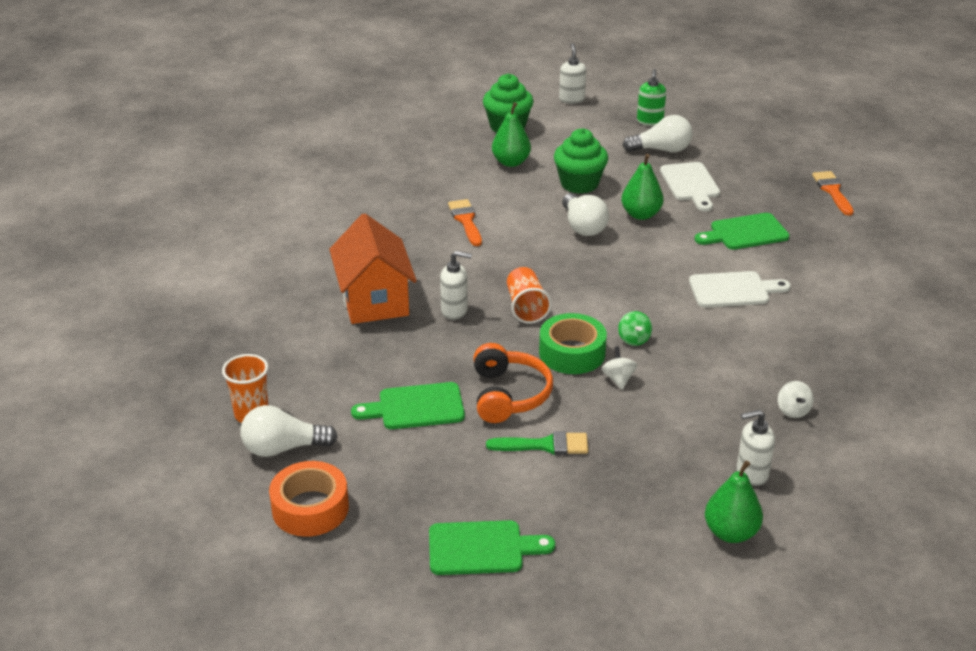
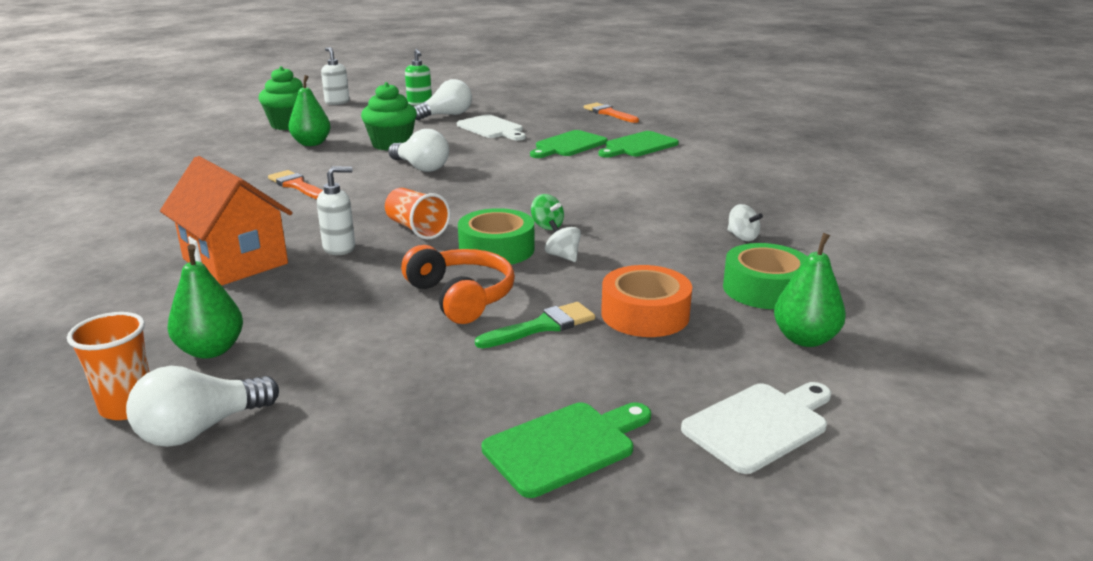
camera: 30 degrees left, 10 degrees down
(310, 508) = (289, 485): orange tape -> orange tape (645, 314)
(416, 407) = (360, 336): green cutting board -> green cutting board (638, 146)
(641, 214) = (467, 151): green pear -> green pear (211, 350)
(733, 290) = (598, 177): white cutting board -> white cutting board (759, 424)
(751, 474) = (765, 289): white soap dispenser -> green tape

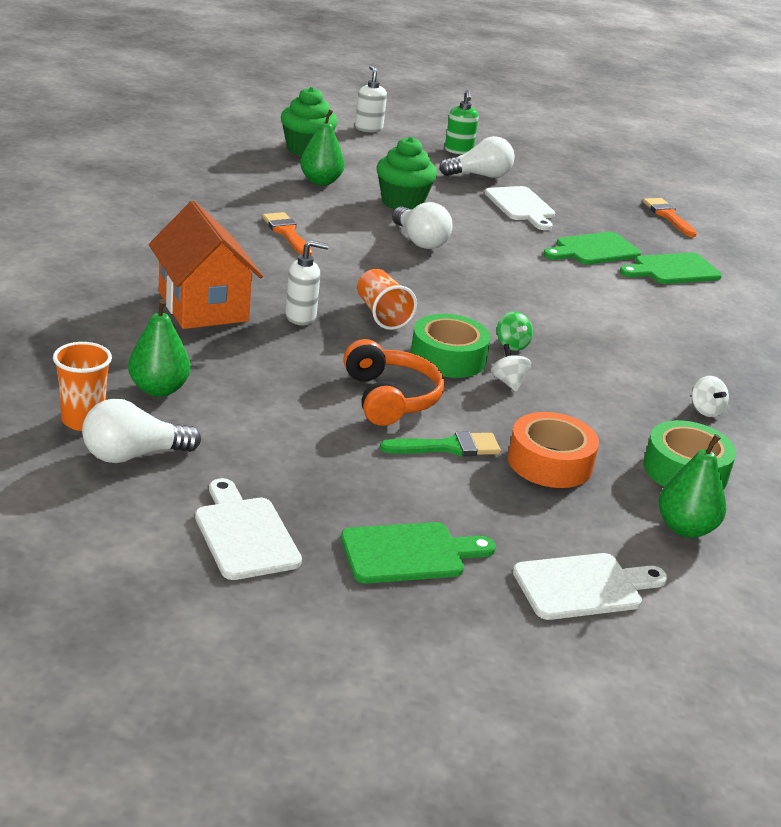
camera: 15 degrees right, 5 degrees up
(369, 483) = (244, 534): none -> white cutting board

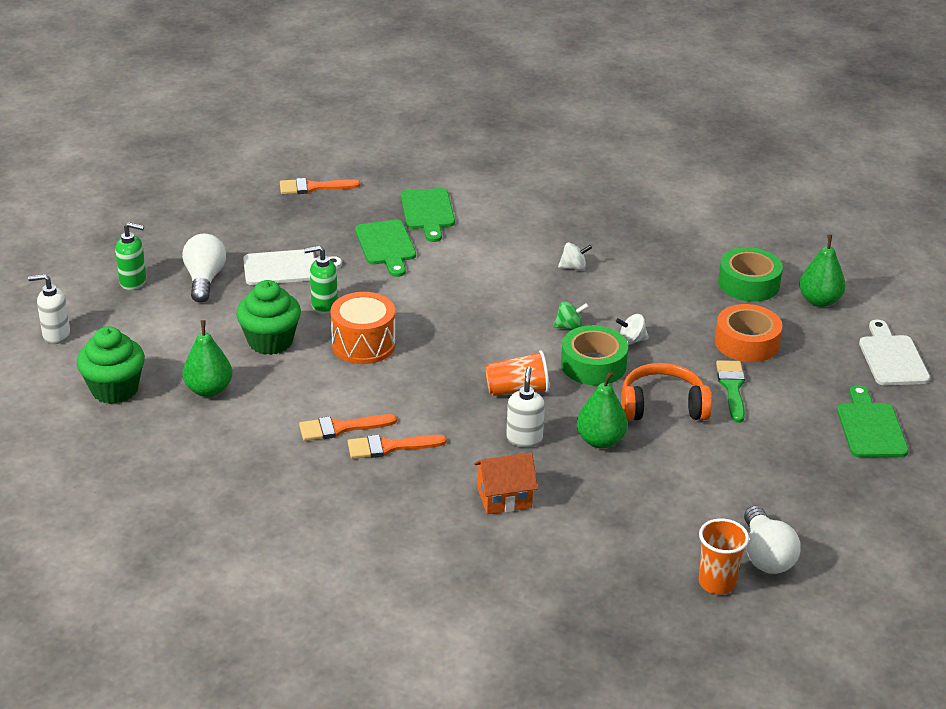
camera: 75 degrees left, 5 degrees up
(159, 389) = (660, 535): green pear -> green pear (600, 441)
(203, 306) = (504, 498): orange house -> orange house, size x0.59
(244, 534) = (862, 503): white cutting board -> none
(266, 254) = (389, 447): none -> orange brush
(420, 241) = (363, 344): white light bulb -> orange drum
(472, 223) = (324, 305): none -> green soap dispenser
(705, 410) = (665, 254): white spinning top -> white spinning top (573, 267)

